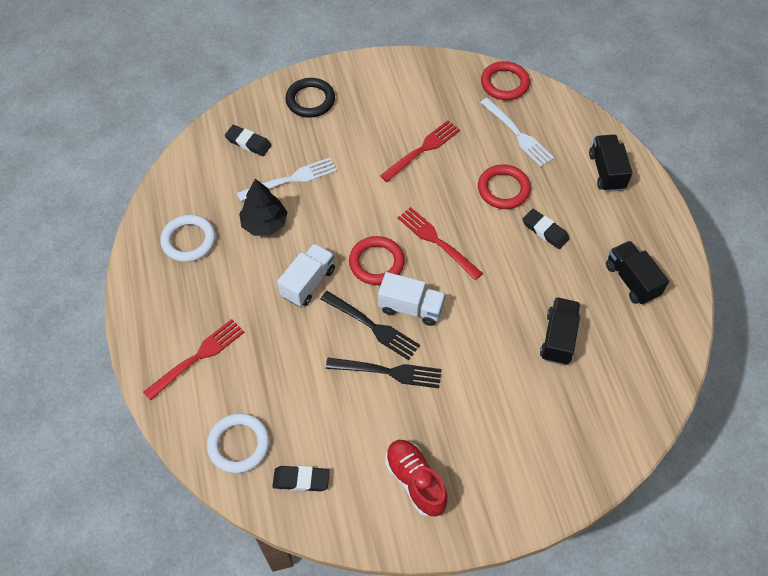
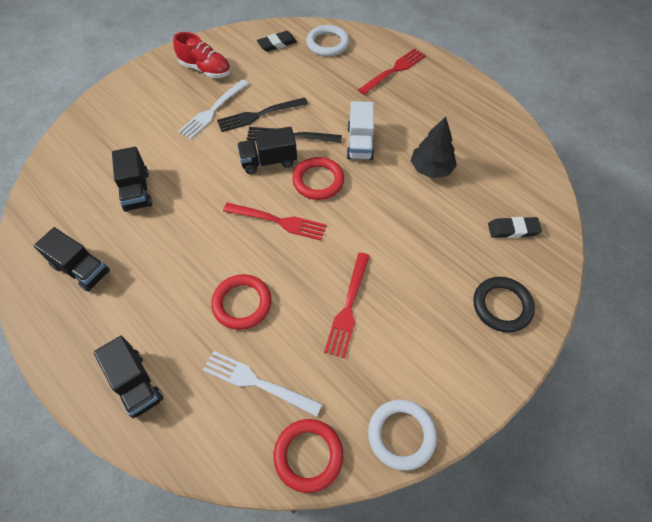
camera: 150 degrees right, 0 degrees up
(189, 240) = (474, 131): white ring -> white ring (401, 435)
(197, 357) = (394, 70): red fork -> red fork turned 150 degrees counterclockwise
(291, 179) = (444, 214): white fork -> white fork (213, 111)
(411, 307) = (268, 161): white truck -> black truck
(545, 231) = (181, 279): black eraser -> none

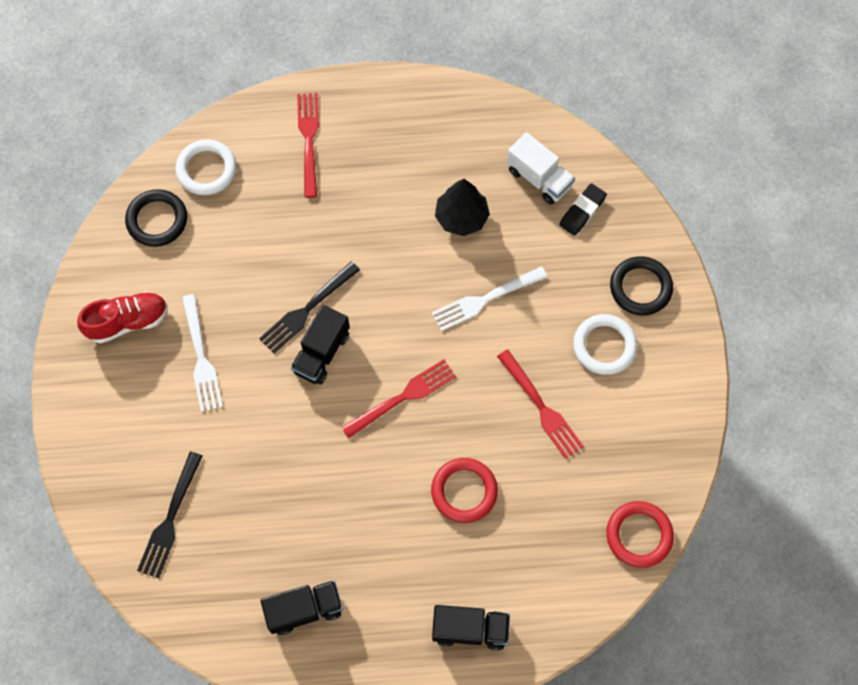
camera: 50 degrees left, 10 degrees up
(137, 191) = (249, 502): black truck -> none
(257, 382) = (549, 531): white fork -> white fork (485, 299)
(259, 115) = (250, 316): black fork -> black fork (170, 519)
(277, 44) = (157, 220): black eraser -> black ring
(318, 181) = (387, 327): red ring -> none
(360, 143) = (375, 253): white truck -> white truck (539, 178)
(401, 435) = (677, 455): white ring -> white ring (604, 346)

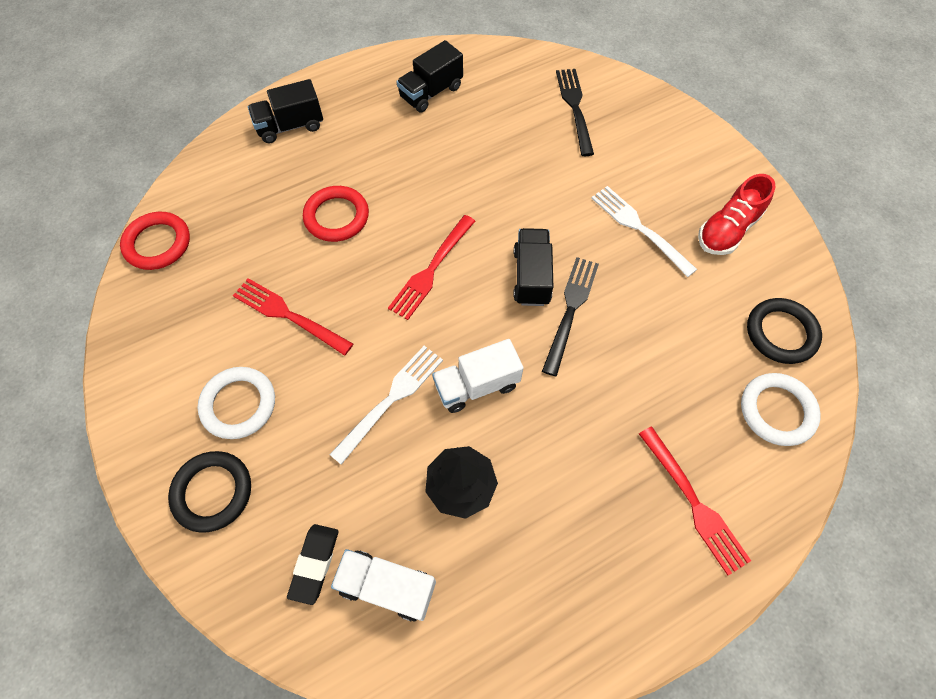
camera: 155 degrees right, 5 degrees down
(414, 282) = (477, 385): none -> white truck

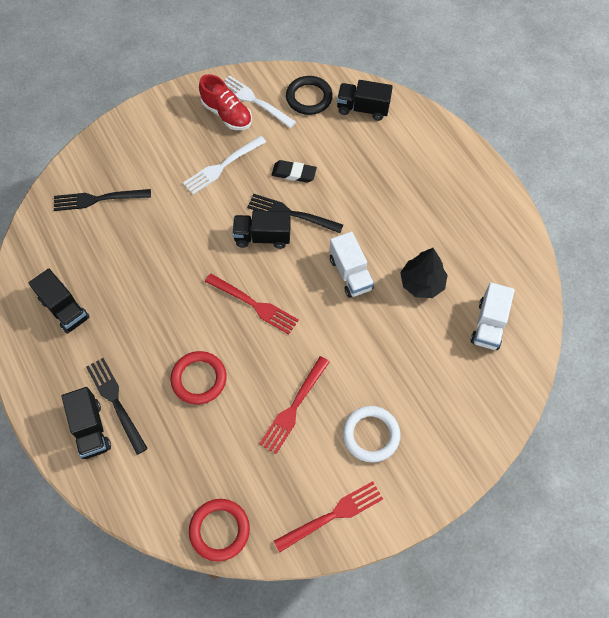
camera: 90 degrees left, 0 degrees up
(213, 492) = (438, 443): black ring -> none
(314, 564) = (479, 369): black eraser -> black eraser (294, 173)
(318, 144) = (116, 402): none -> black fork
(391, 400) = (363, 328): white fork -> white fork (255, 101)
(693, 502) = (423, 158): red fork -> red fork (332, 515)
(777, 411) = (363, 109): white ring -> black truck

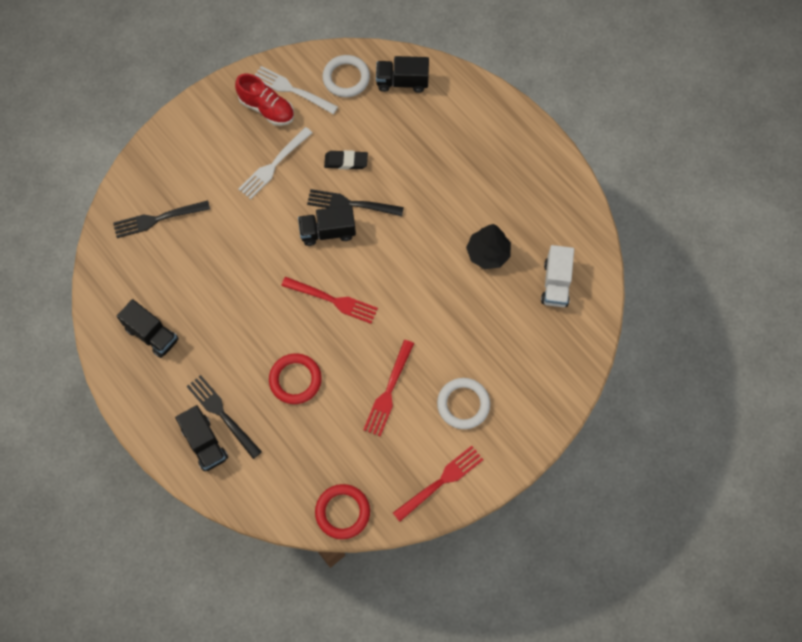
camera: 10 degrees left, 5 degrees up
(309, 98) = (346, 78): black ring -> white ring
(350, 274) = (419, 255): white truck -> none

